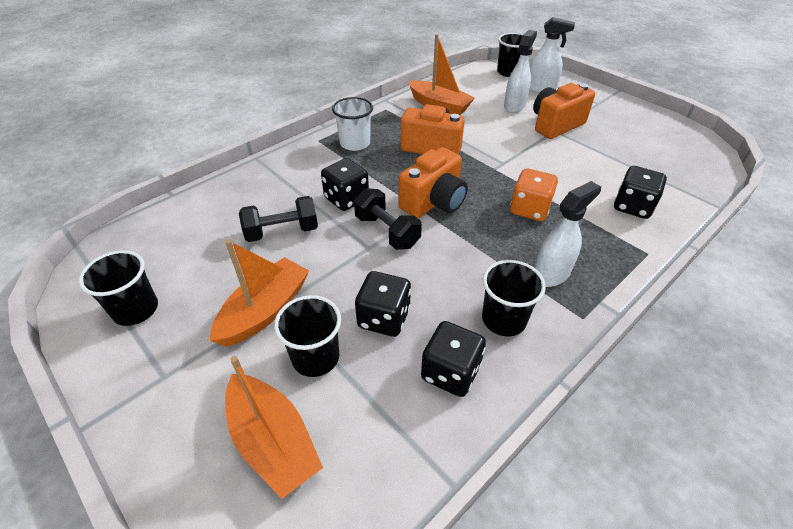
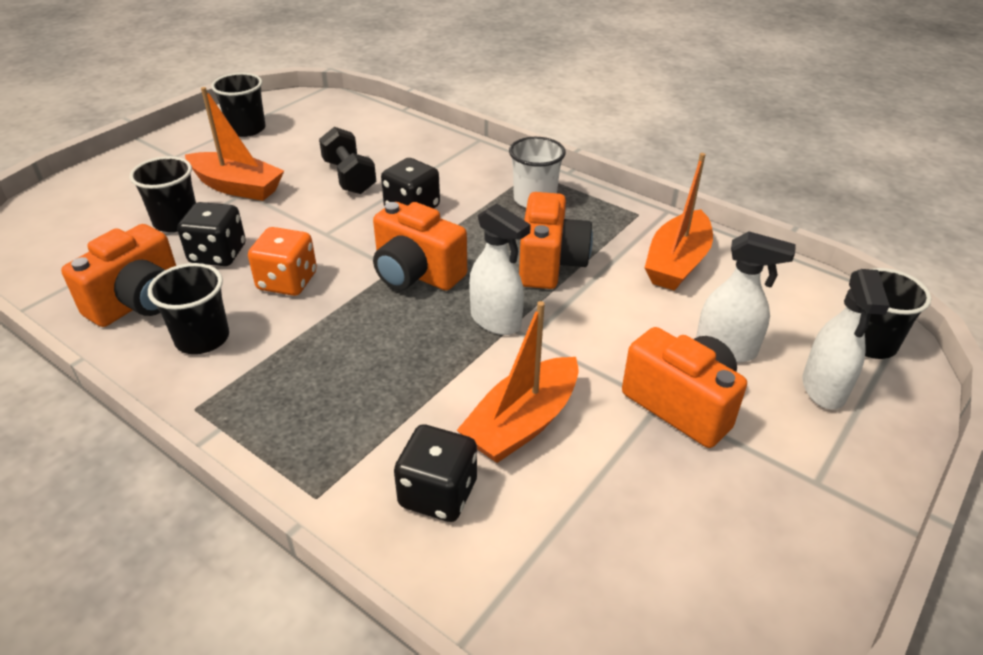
camera: 80 degrees right, 5 degrees down
(273, 441) = (97, 214): orange boat -> orange boat (522, 423)
(387, 231) = (354, 243): black dumbbell -> none
(450, 372) = (139, 302): black dice -> orange camera
(529, 209) = (413, 364): orange dice -> orange dice (287, 281)
(551, 274) = (275, 382): white spray bottle -> white spray bottle (496, 321)

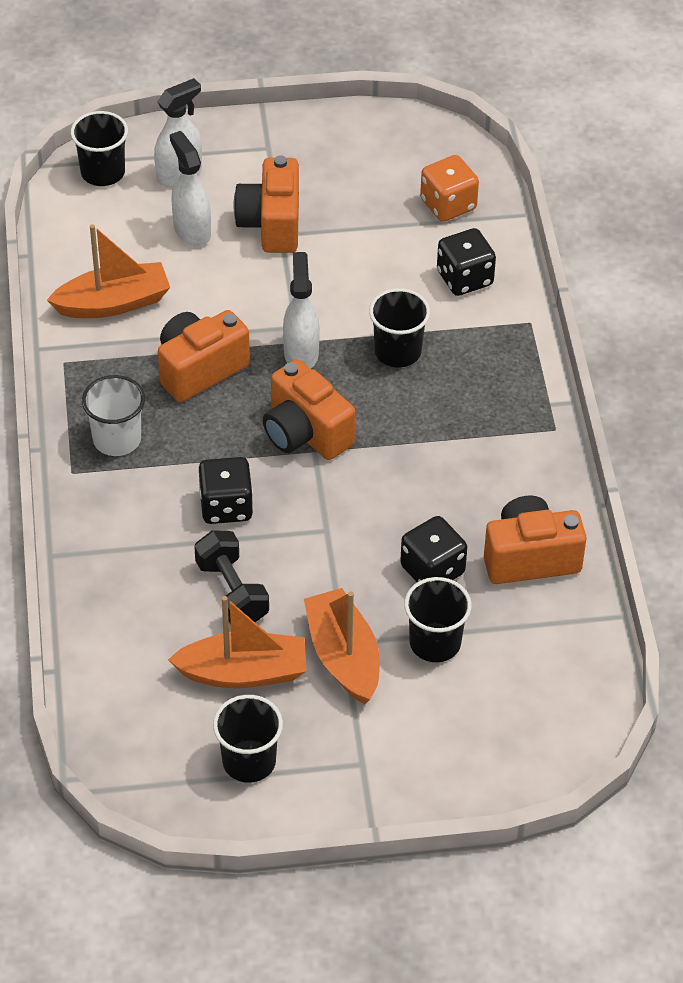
camera: 135 degrees left, 10 degrees up
(202, 338) = (509, 485): black cup -> black cup (397, 351)
(287, 281) = (405, 497): orange dice -> orange dice (448, 205)
(349, 177) = (232, 592): black dumbbell -> black dumbbell turned 45 degrees counterclockwise
(416, 274) = (305, 433): orange camera -> orange camera turned 150 degrees clockwise
(522, 423) = (374, 280): orange boat -> orange boat (243, 672)

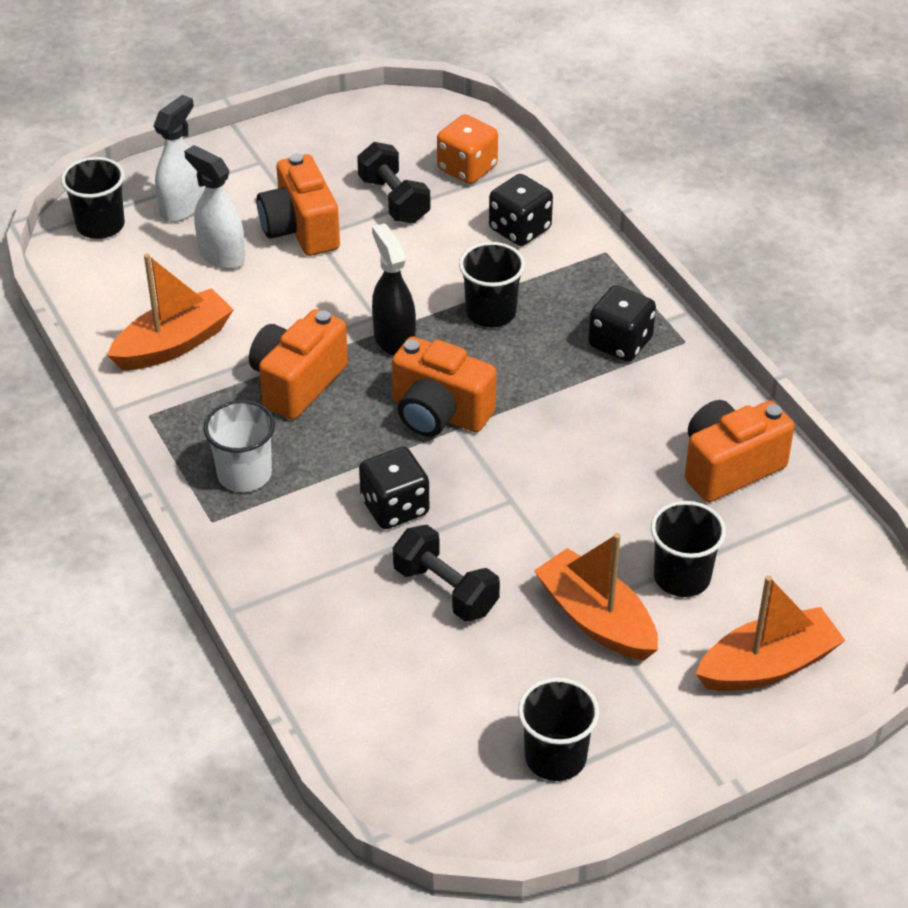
camera: 20 degrees left, 5 degrees down
(243, 672) = (501, 667): orange boat -> orange boat (768, 666)
(301, 353) = (394, 339): white spray bottle -> black spray bottle
(367, 218) = (394, 200): none -> black dumbbell
(432, 570) = (639, 507): black dice -> black dice (620, 343)

